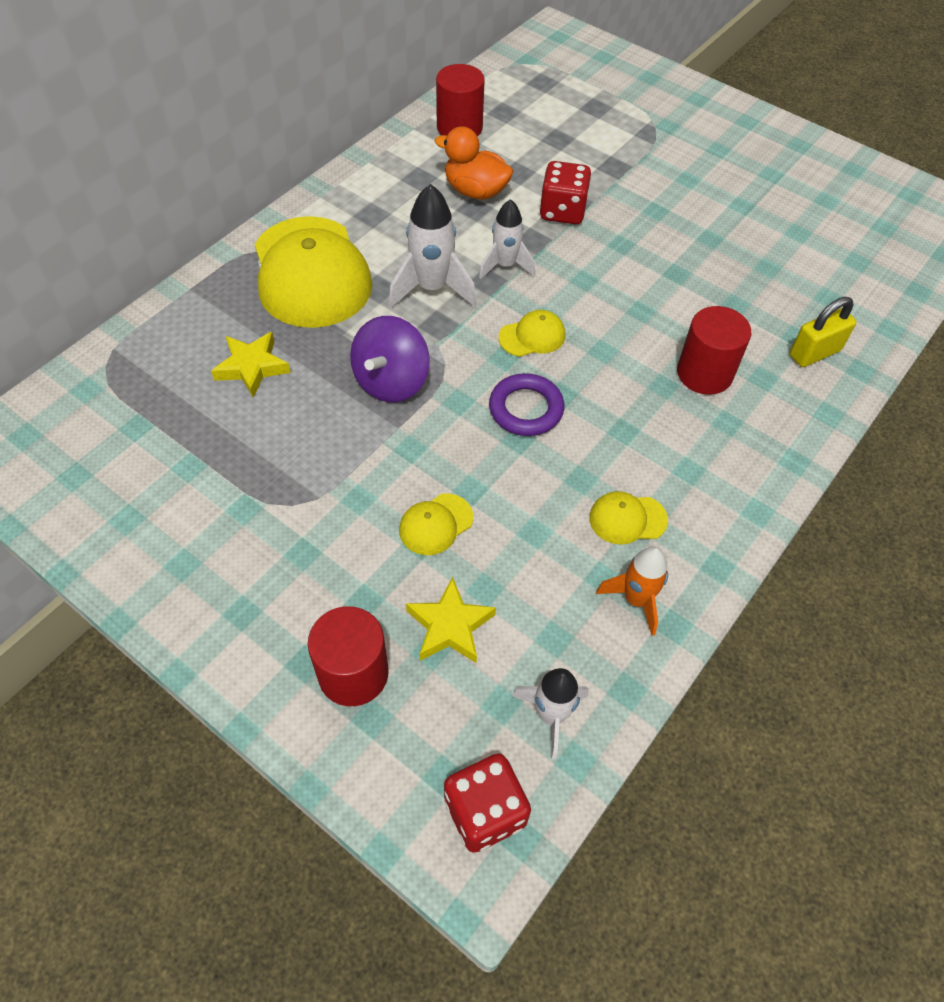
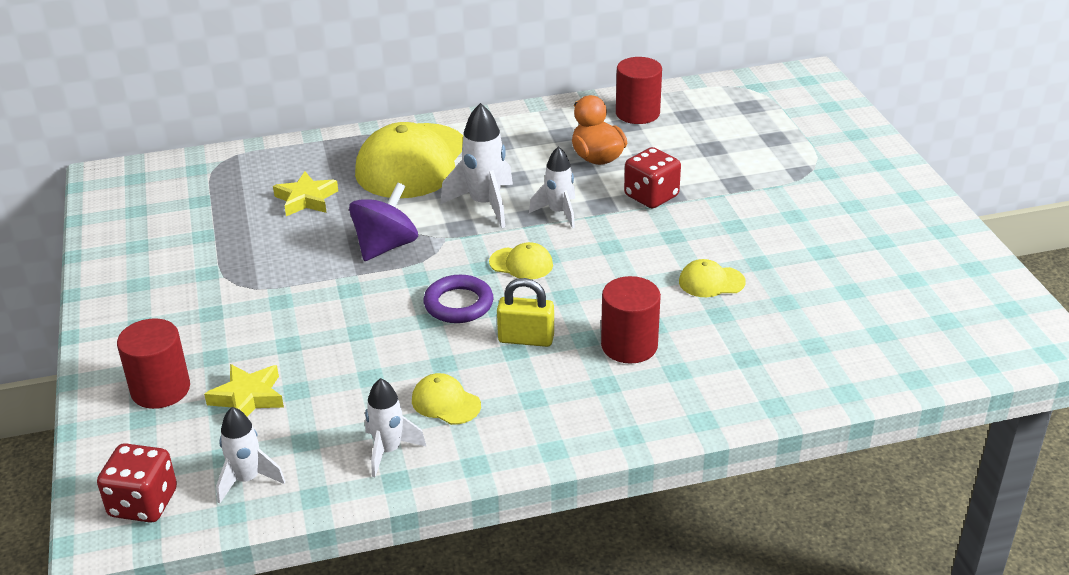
camera: 40 degrees right, 20 degrees down
(391, 381) = (385, 246): purple spinning top -> purple spinning top turned 150 degrees clockwise
(435, 524) = (310, 339): yellow cap -> yellow cap (711, 282)
(636, 599) = (388, 451): orange rocket -> white rocket
(814, 353) = (747, 375): yellow padlock -> yellow padlock (526, 339)

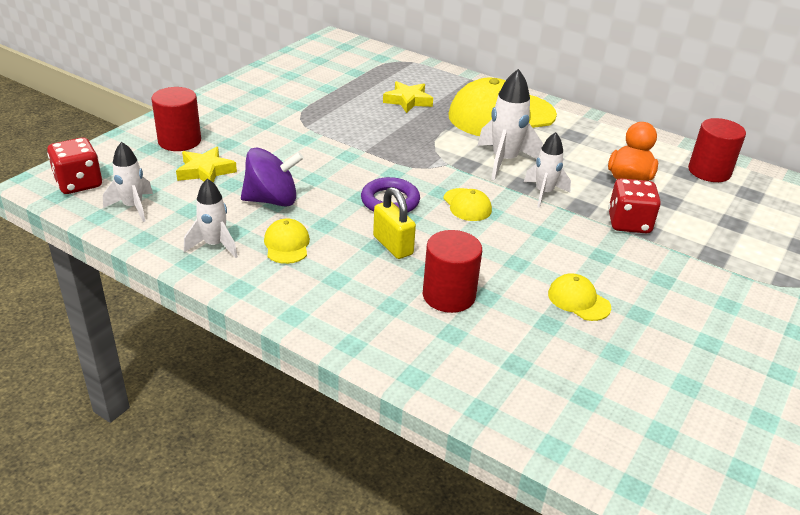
camera: 45 degrees right, 0 degrees up
(385, 246) = (406, 147): purple spinning top -> purple spinning top (272, 200)

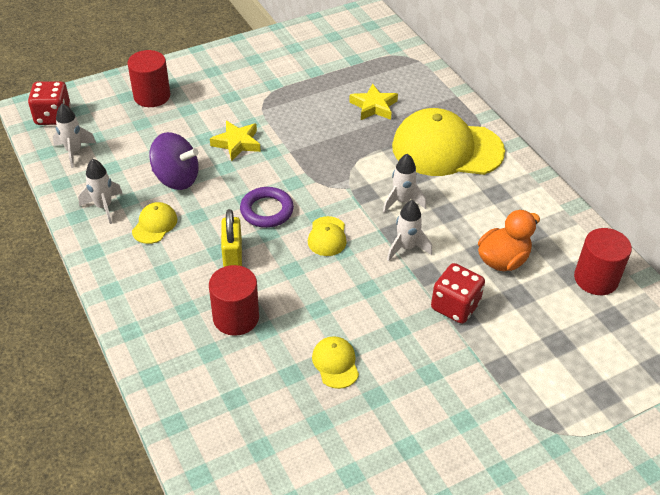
camera: 30 degrees right, 10 degrees up
(205, 171) = (149, 133): yellow star -> yellow star (237, 143)
(504, 161) = (402, 201): white rocket -> white rocket, size x0.66

